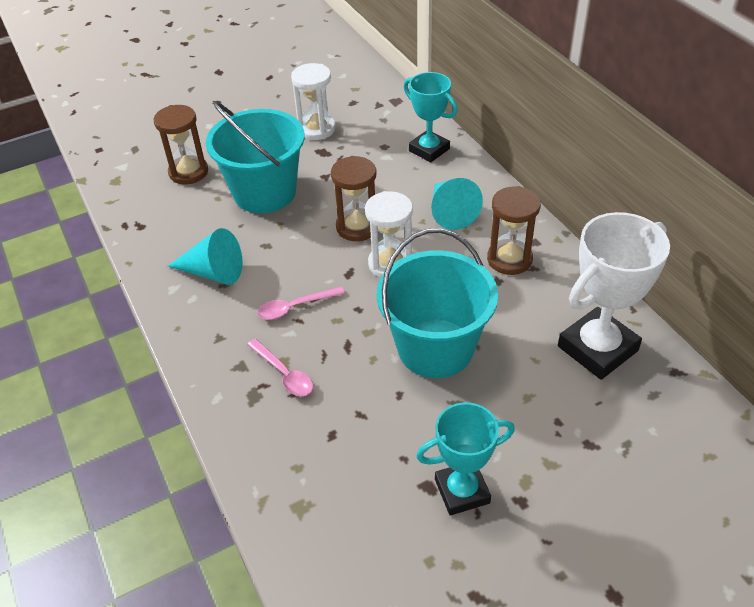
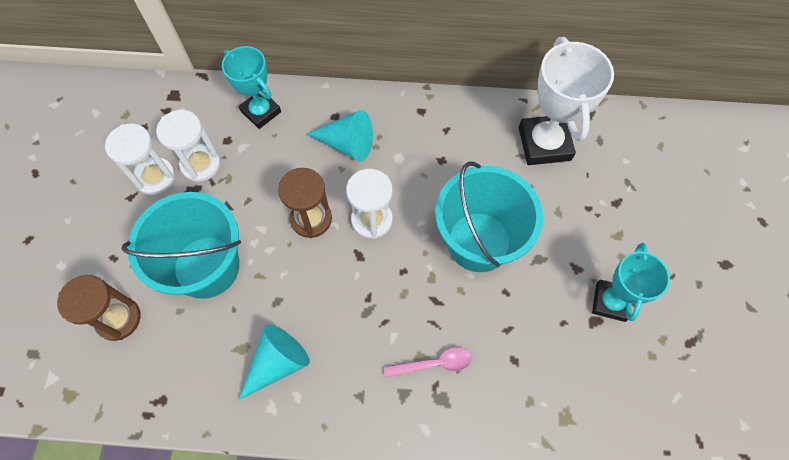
camera: 60 degrees left, 20 degrees up
(295, 307) = (368, 317): pink spoon -> none
(349, 144) = (201, 164): none -> white hourglass
(429, 150) = (261, 112): turquoise trophy -> turquoise trophy turned 60 degrees clockwise
(509, 259) = (427, 139): brown hourglass -> none

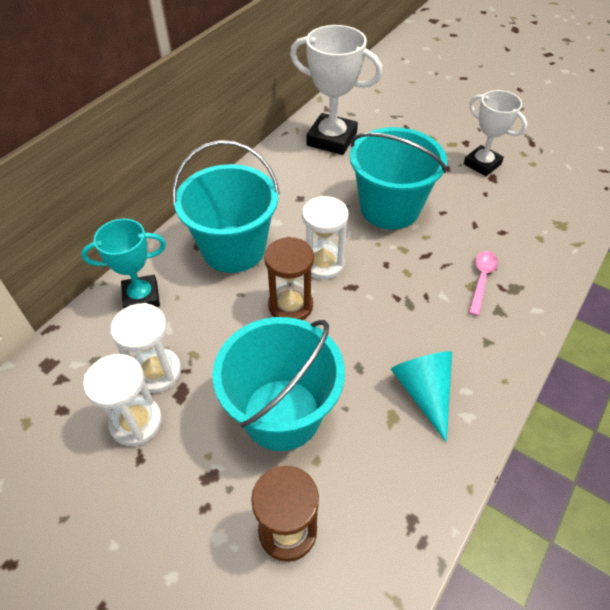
camera: 60 degrees left, 15 degrees down
(347, 144) = (233, 249): turquoise cone -> turquoise bucket
(610, 302) = (482, 164): turquoise trophy -> white trophy

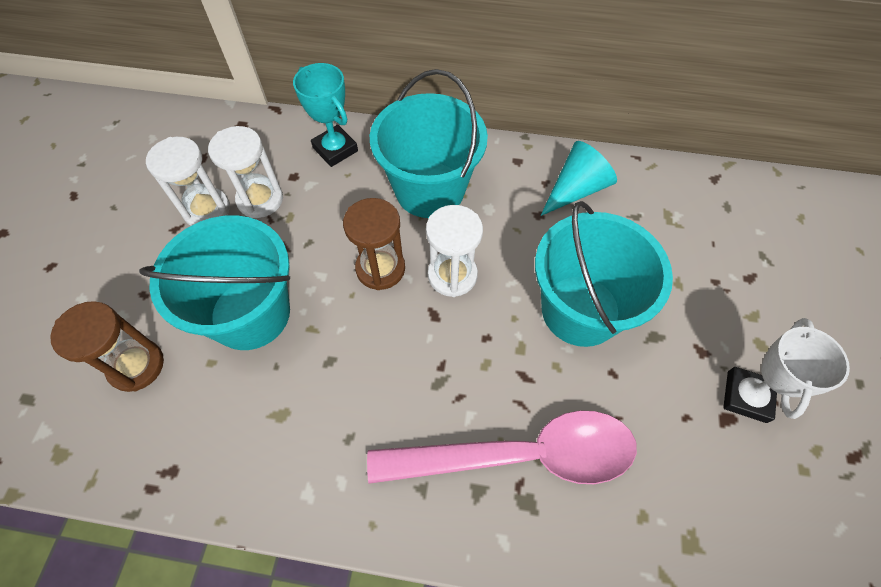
camera: 65 degrees right, 10 degrees up
(331, 139) = (661, 205): white trophy -> none
(424, 392) = (322, 437): turquoise cone -> turquoise cone (576, 189)
(481, 280) = (519, 455): pink spoon -> pink spoon, size x2.33

